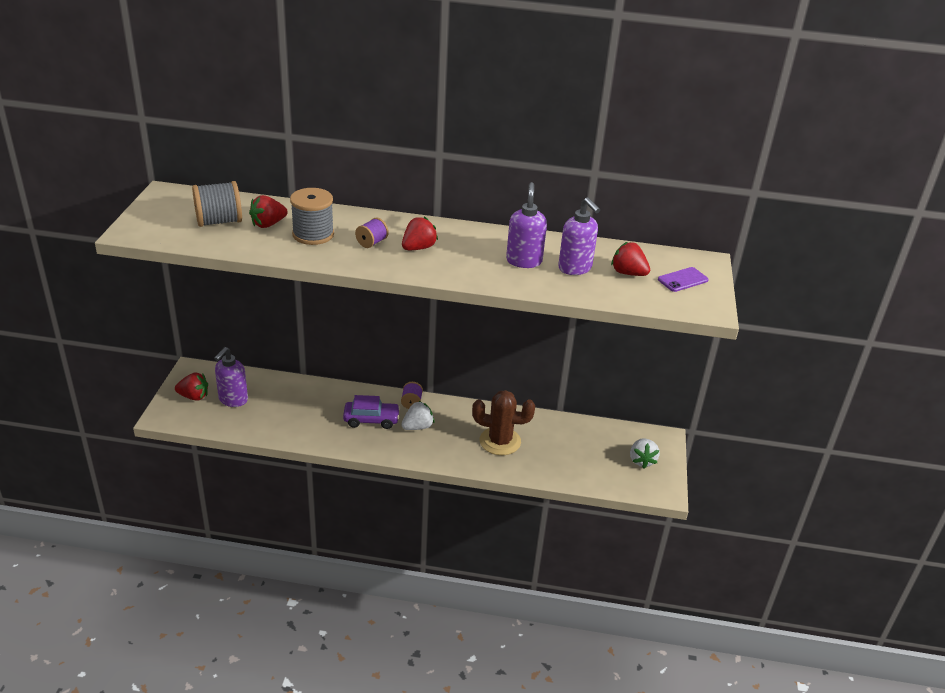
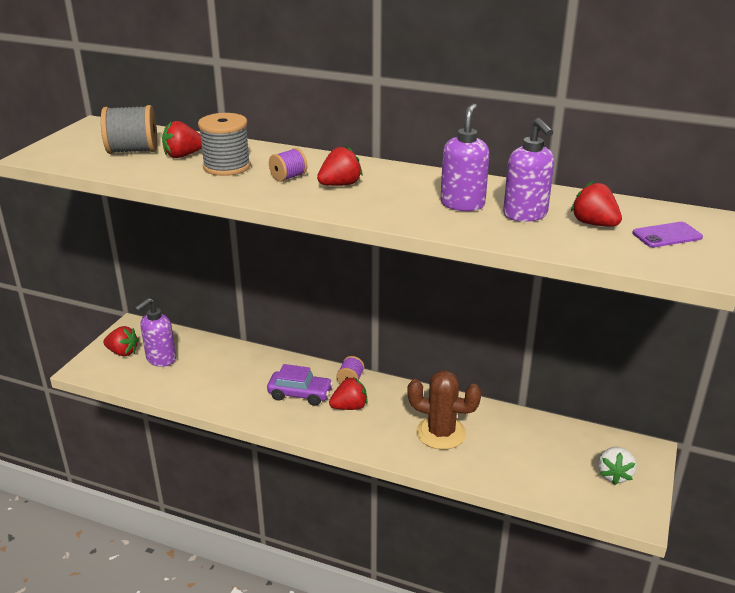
camera: 15 degrees right, 5 degrees down
(417, 427) = (349, 407): white strawberry -> red strawberry

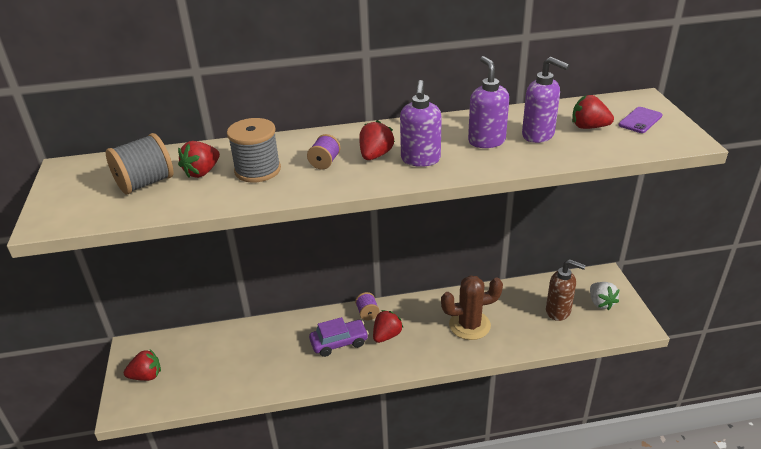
camera: 30 degrees left, 5 degrees up
(160, 359) = (189, 366): purple soap dispenser -> purple soap dispenser (420, 160)
(553, 462) = (558, 311): none -> brown soap dispenser

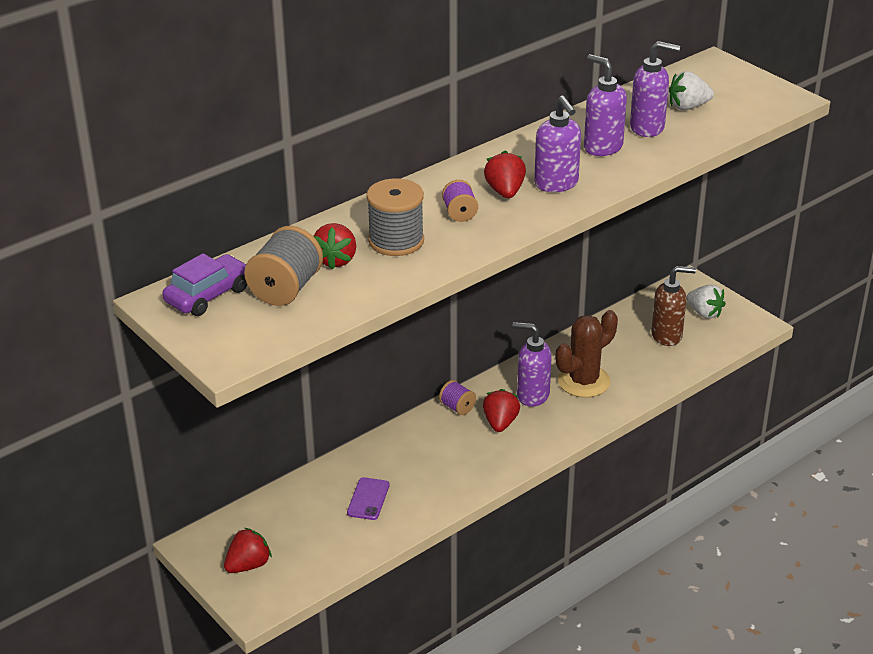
camera: 30 degrees left, 0 degrees up
(339, 342) = (452, 449): purple car -> purple car (208, 295)
(425, 322) = (532, 395): none -> purple soap dispenser
(588, 127) = (688, 107): red strawberry -> white strawberry
(640, 120) = (730, 87): purple phone -> purple phone (368, 499)

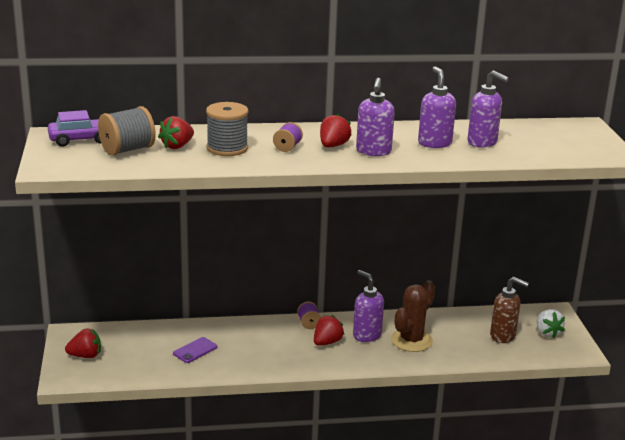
camera: 30 degrees right, 10 degrees down
(584, 381) = (411, 340): brown cactus -> brown cactus turned 45 degrees counterclockwise
(688, 107) = (529, 140): white strawberry -> none

